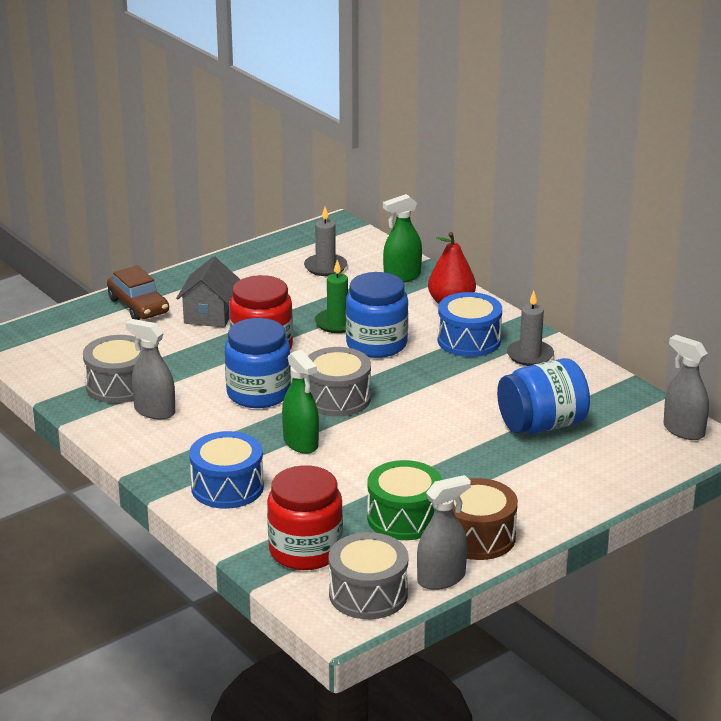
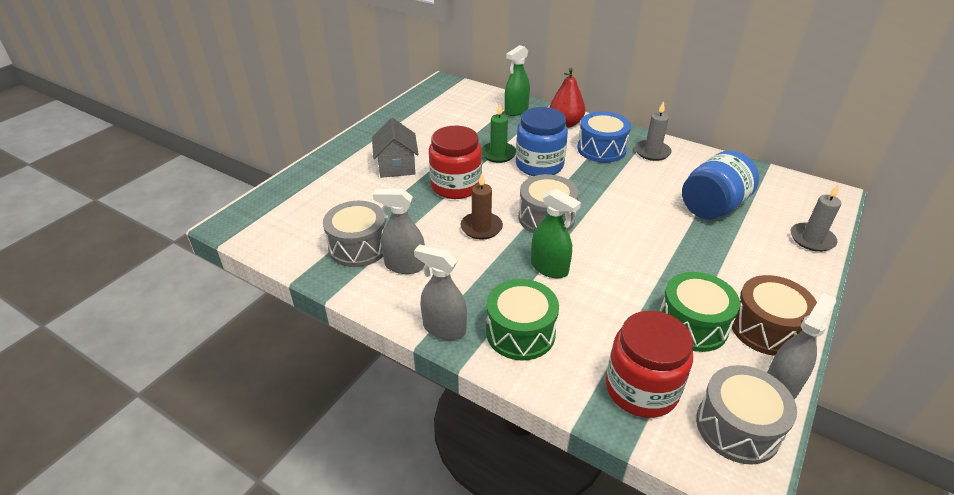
camera: 20 degrees left, 10 degrees up
(138, 306) = (334, 170): brown car -> none
(227, 487) = (520, 333): blue drum -> green drum
(258, 393) = (481, 227): blue jar -> brown candle
(325, 267) = (457, 113): grey candle -> grey candle (812, 239)
(683, 430) = (808, 189): grey spray bottle -> grey spray bottle (444, 329)

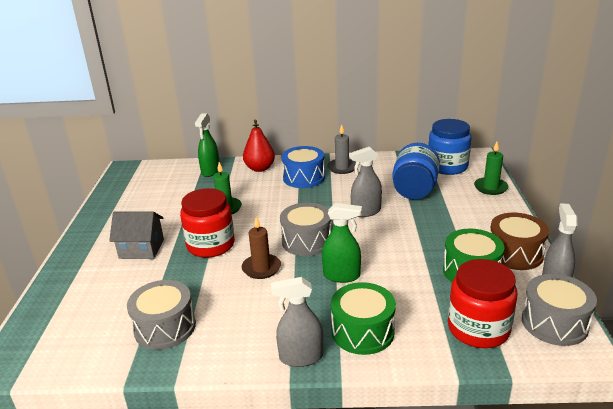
camera: 30 degrees left, 10 degrees down
(396, 166) = (141, 249): grey house -> grey house turned 45 degrees counterclockwise
(404, 266) = (222, 324): grey spray bottle -> grey spray bottle (366, 212)
(539, 165) = (266, 205): blue jar -> blue jar (447, 166)
(812, 239) = (490, 187): grey candle -> green candle

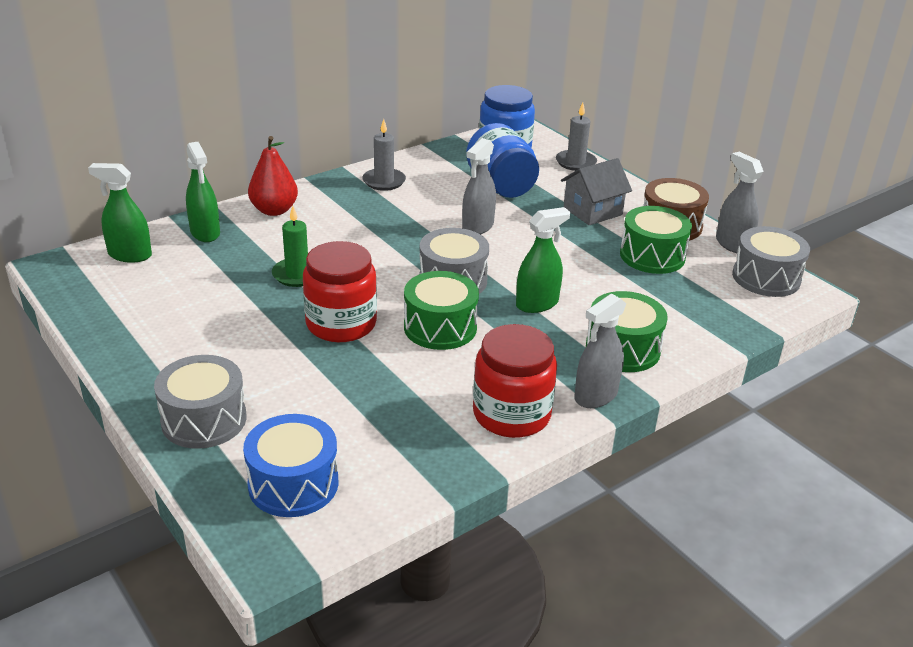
camera: 40 degrees left, 5 degrees up
(141, 249) = (251, 360): grey house -> grey house (592, 211)
(162, 172) = (130, 255): none -> green spray bottle
(165, 327) = (414, 430): grey drum -> grey drum (204, 420)
(261, 268) = (440, 327): brown candle -> green drum
(304, 178) = (351, 207): blue drum -> blue drum (293, 484)
(478, 329) = (715, 306): red jar -> red jar (511, 414)
(490, 187) = (575, 162): green candle -> grey candle

